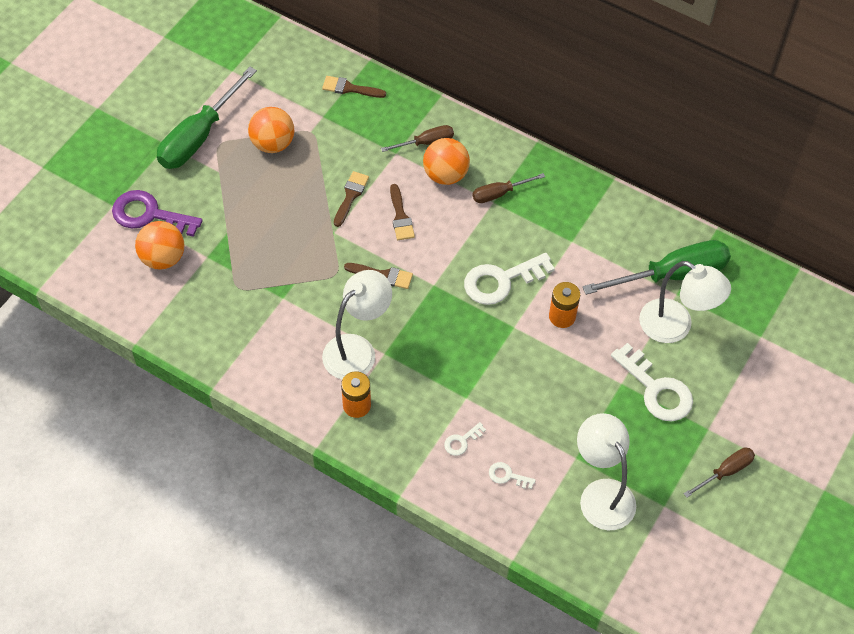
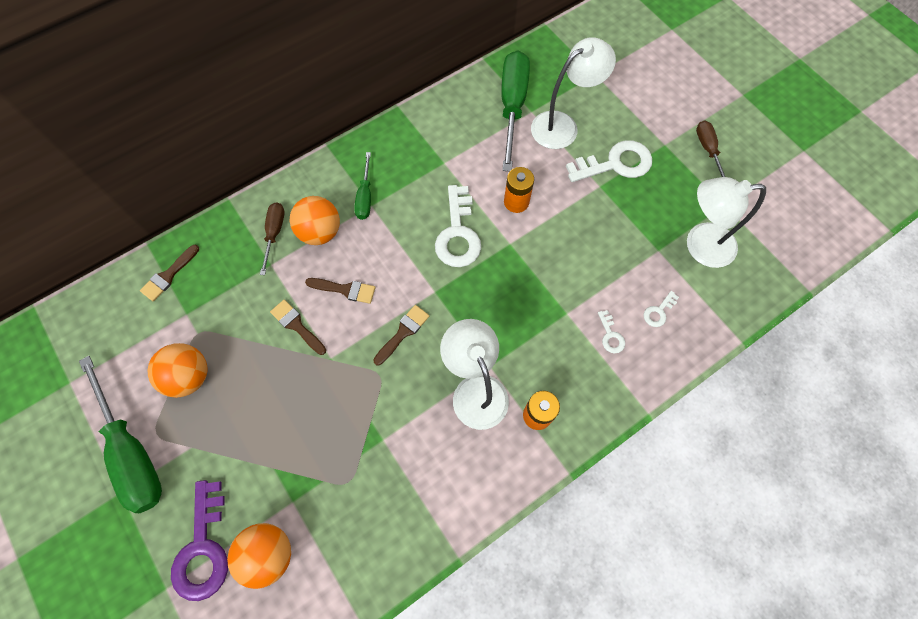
camera: 65 degrees left, 10 degrees up
(149, 215) = (203, 549): purple key -> purple key turned 45 degrees counterclockwise
(499, 193) = (365, 197): brown screwdriver -> green screwdriver

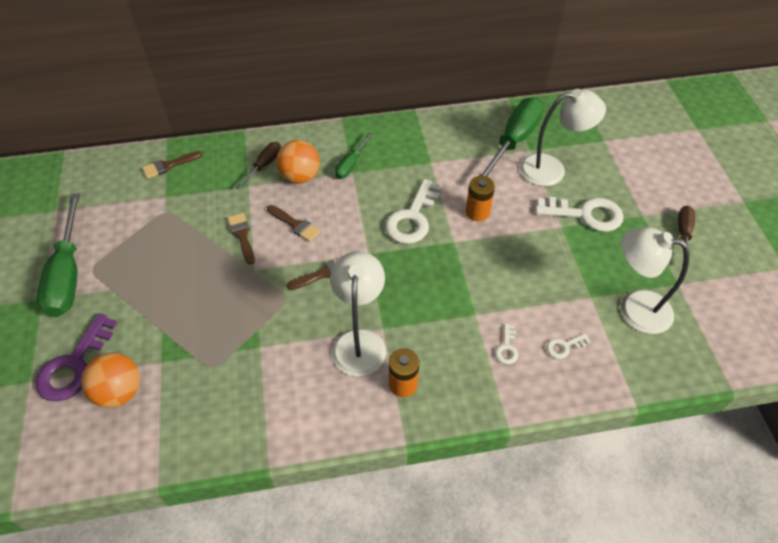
camera: 25 degrees right, 15 degrees down
(189, 376) = (140, 239): orange ball -> none

